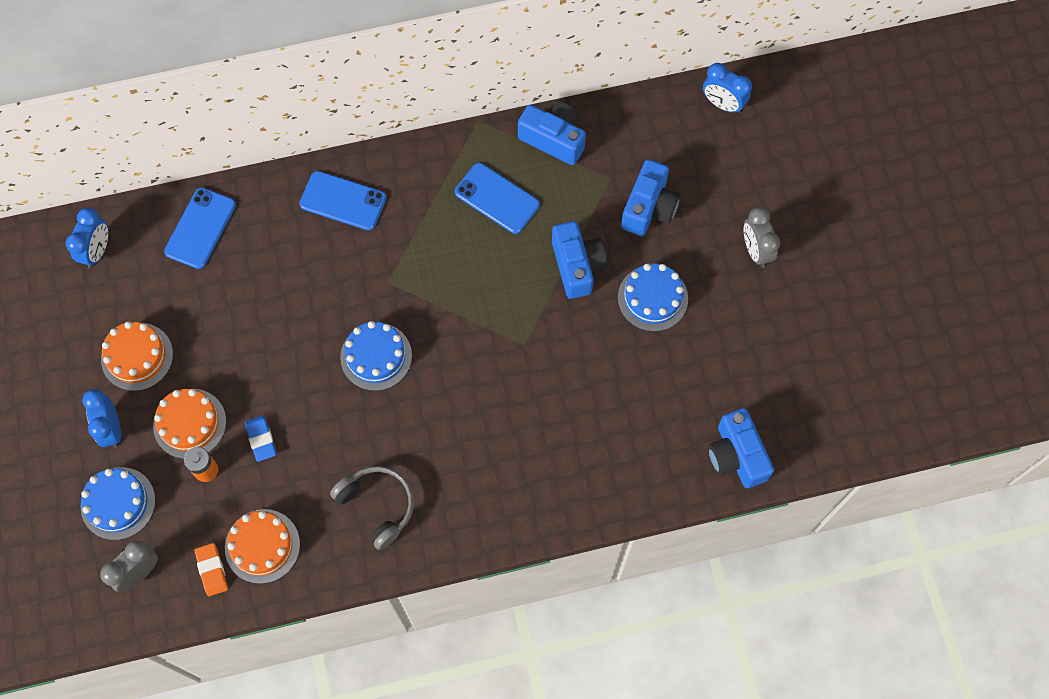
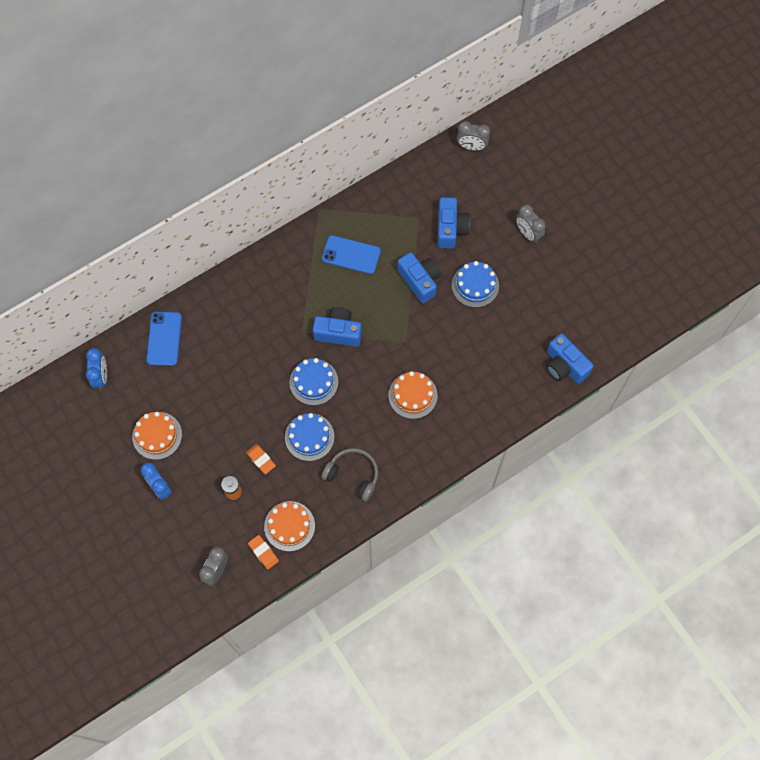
camera: 20 degrees left, 0 degrees up
(118, 503) = (184, 532): blue cake -> blue cake (309, 437)
(189, 423) = (210, 466): orange cake -> orange cake (412, 395)
(261, 439) = (261, 460): blue eraser -> orange eraser
(343, 201) = (251, 289): blue phone -> none
(553, 139) = (372, 204): blue camera -> blue camera (338, 332)
(722, 104) = (471, 146): blue clock -> grey clock

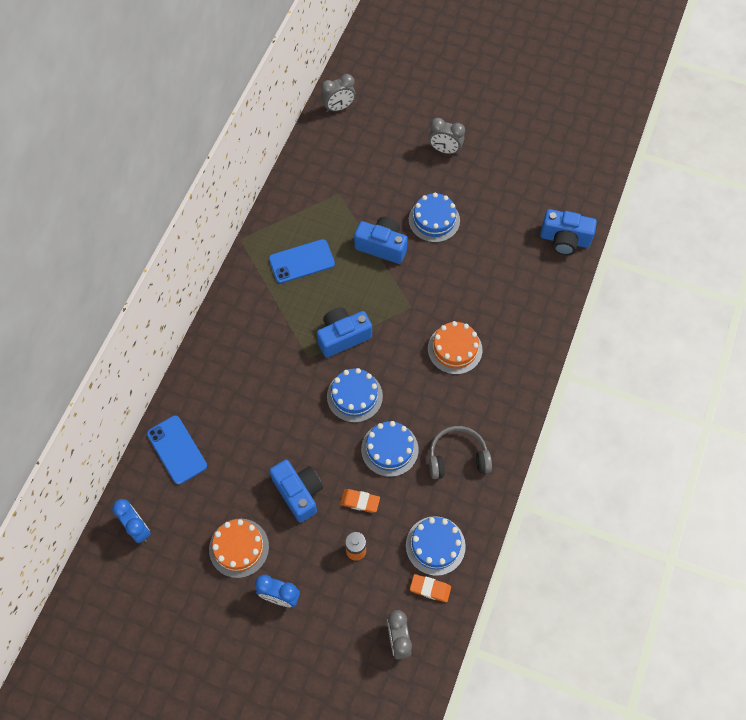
camera: 35 degrees left, 5 degrees down
(289, 526) = (435, 545): orange cake -> blue cake
(450, 228) = (374, 185): blue camera -> blue camera (299, 493)

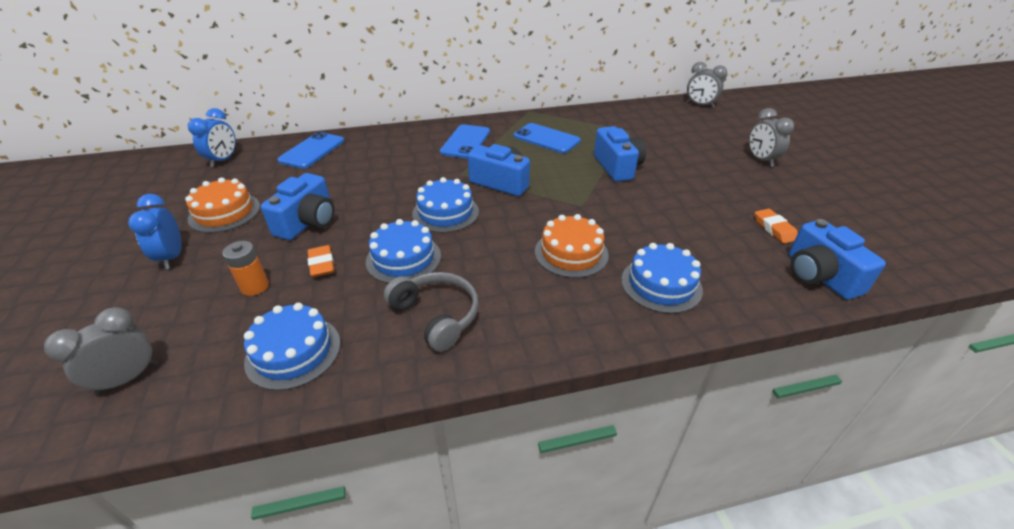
camera: 55 degrees right, 25 degrees down
(258, 323) = (465, 142): none -> blue phone
(430, 589) = (221, 376): orange eraser -> orange eraser (774, 229)
(434, 220) = (687, 182): blue cake -> blue cake (661, 284)

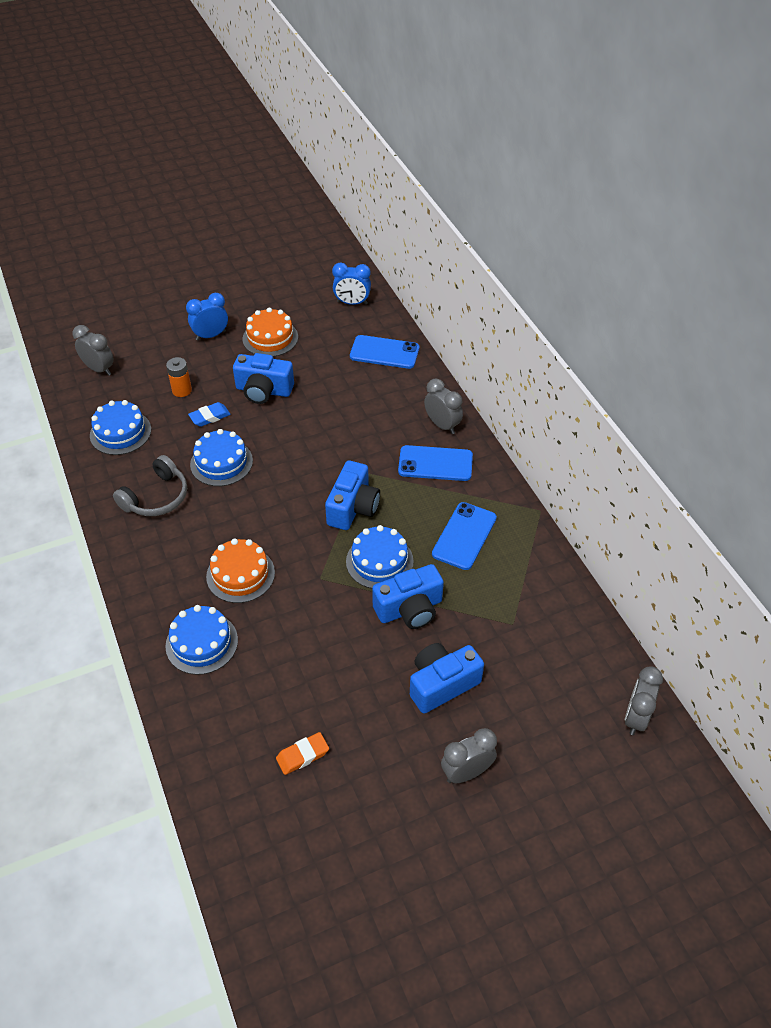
camera: 80 degrees right, 10 degrees up
(322, 264) = (210, 417): orange eraser -> blue eraser
(423, 135) = (442, 425): none -> grey clock
(445, 212) = (291, 475): blue cake -> blue cake (379, 561)
(819, 276) = (224, 780): blue camera -> blue camera (442, 684)

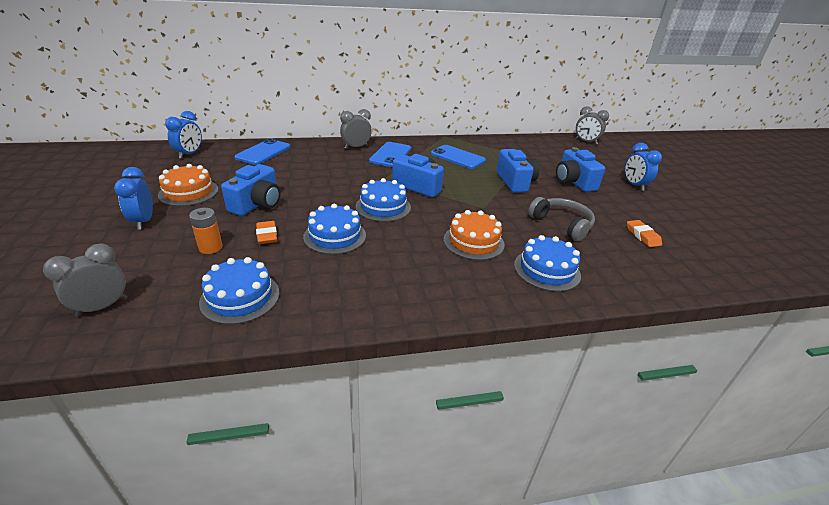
camera: 80 degrees left, 15 degrees down
(156, 497) = (360, 279): grey headphones -> grey headphones (562, 224)
(210, 417) = (267, 235): blue eraser -> orange eraser
(379, 561) = (472, 185): blue cake -> blue cake (383, 207)
(466, 772) = (634, 185): grey clock -> blue clock

